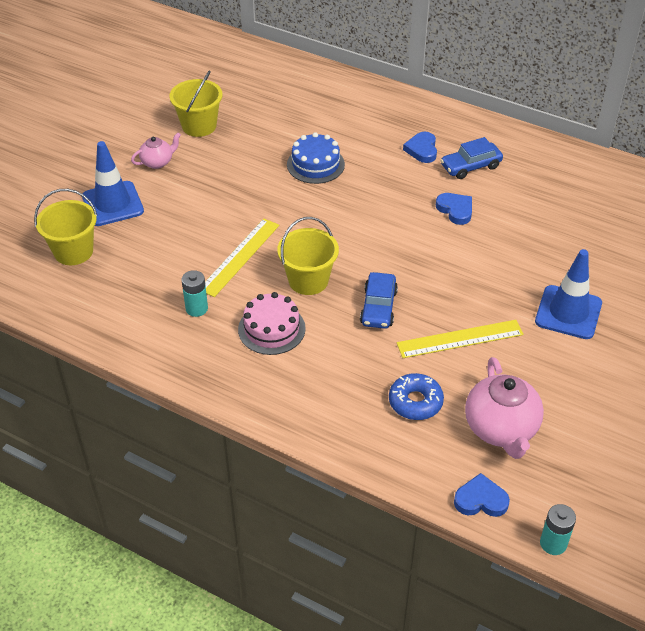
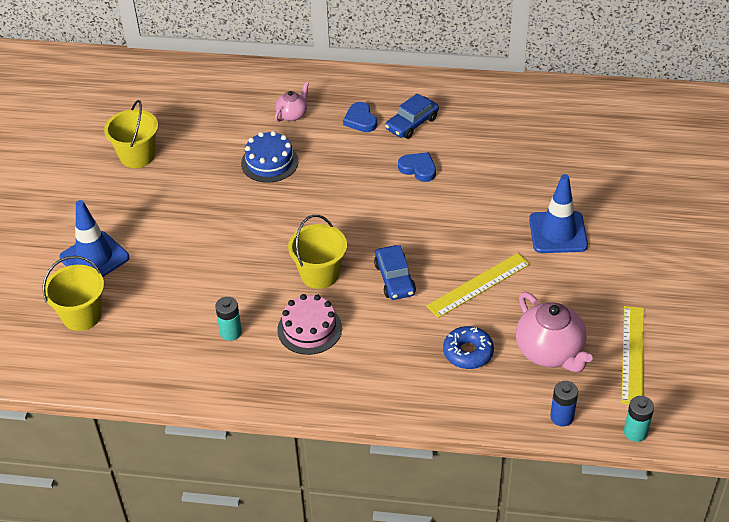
camera: 20 degrees left, 0 degrees up
(157, 162) = (116, 204): pink teapot -> pink teapot (292, 114)
(239, 257) = (244, 271): yellow ruler -> yellow ruler (632, 354)
(480, 500) = (561, 417): blue heart -> blue battery

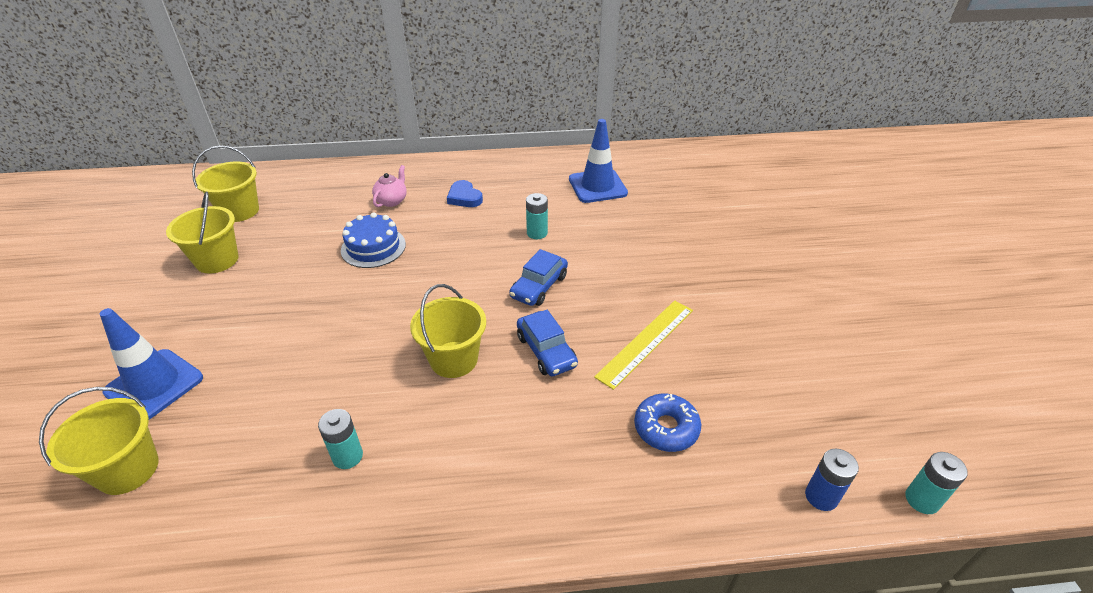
camera: 15 degrees left, 5 degrees down
(155, 107) = (239, 211): none -> yellow bucket
(309, 329) = (455, 432): pink cake -> none
(412, 123) = (518, 194): blue car -> blue car (539, 286)
(418, 169) = (537, 233): blue heart -> turquoise battery
(550, 352) = (763, 409): pink teapot -> none
(558, 232) = (706, 274): blue traffic cone -> blue traffic cone (597, 186)
(632, 354) = (857, 395): yellow ruler -> none

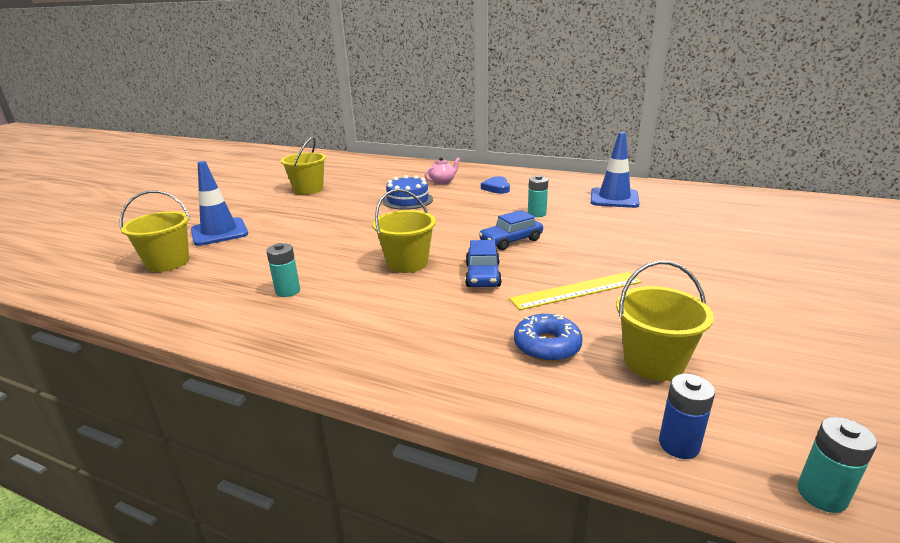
camera: 30 degrees right, 15 degrees down
(239, 211) = (343, 172): yellow bucket -> yellow bucket (653, 362)

